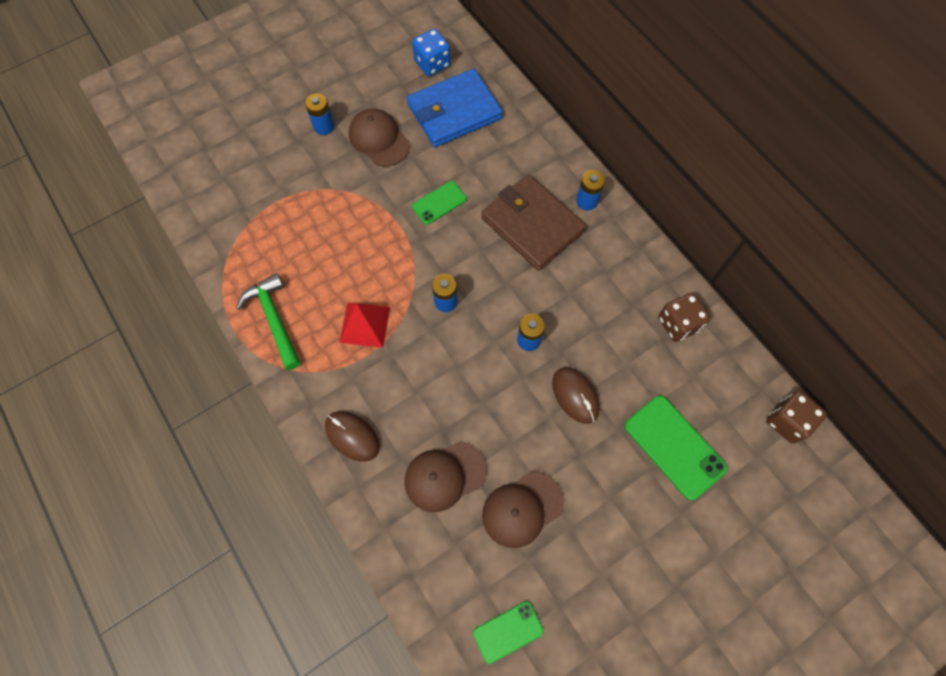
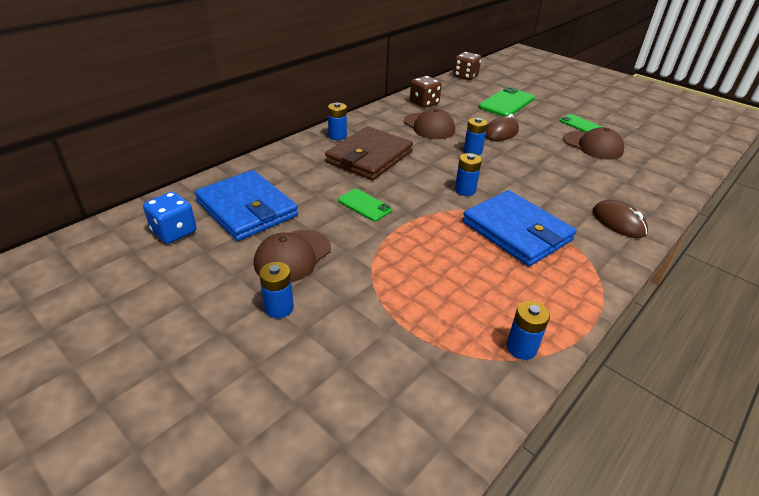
camera: 105 degrees left, 30 degrees down
(233, 269) = (521, 348): none -> blue battery
(274, 319) = (556, 295): green hammer -> none
(352, 436) = (618, 222): brown mouse -> brown mouse turned 60 degrees counterclockwise
(365, 324) = (516, 231): red pyramid -> blue wallet
(444, 476) = (603, 176): brown cap -> brown cap (429, 126)
(508, 631) = (667, 145): green phone -> green phone (581, 125)

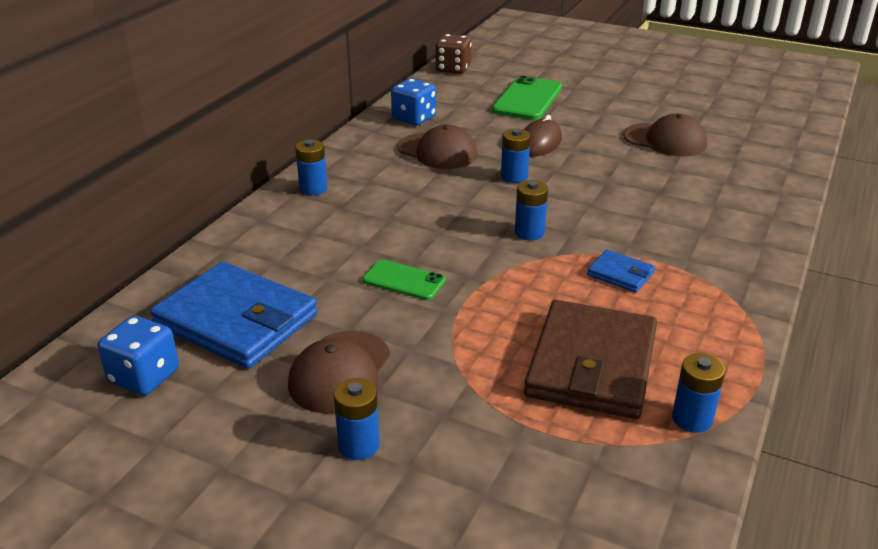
camera: 15 degrees left, 5 degrees down
(369, 157) = (375, 211): brown wallet -> brown wallet (591, 364)
(424, 103) = (414, 118): brown dice -> blue dice
(516, 231) = (620, 274): blue wallet -> blue wallet, size x0.45
(581, 125) = (638, 114): green phone -> none
(618, 222) = (738, 236): brown mouse -> none

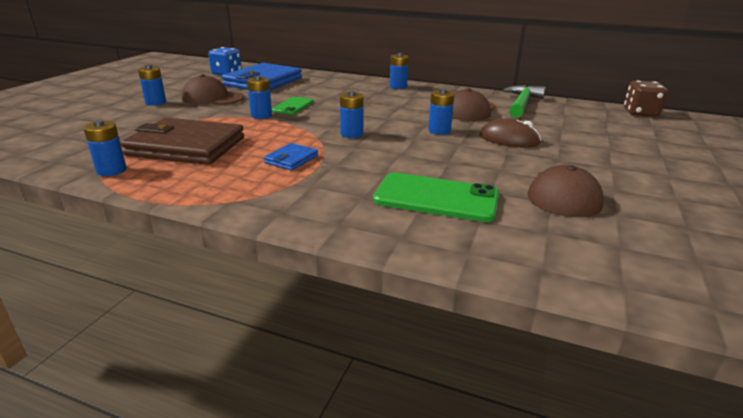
camera: 85 degrees right, 5 degrees down
(414, 118) = (522, 104): blue dice -> green hammer
(450, 308) = (261, 115): none -> blue battery
(527, 99) = (605, 137): green phone -> green phone (436, 198)

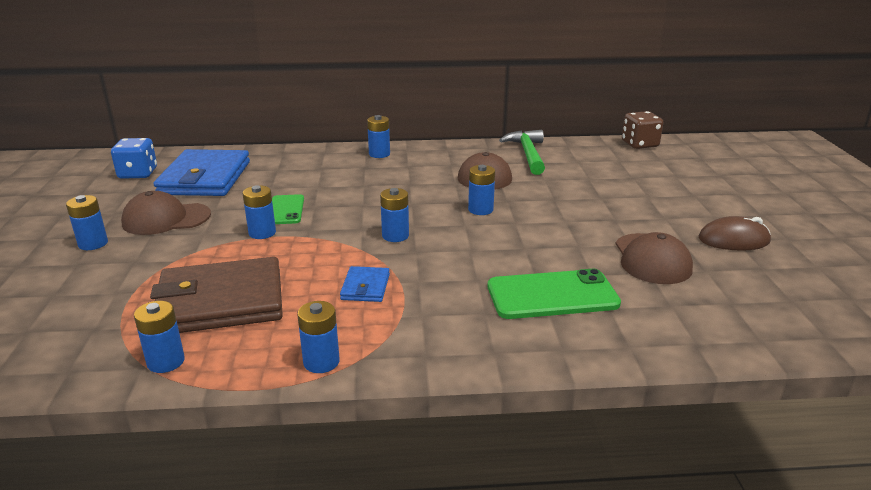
camera: 25 degrees left, 0 degrees up
(204, 196) = (321, 362): none -> blue battery
(509, 139) = (555, 205): brown mouse -> brown mouse (733, 240)

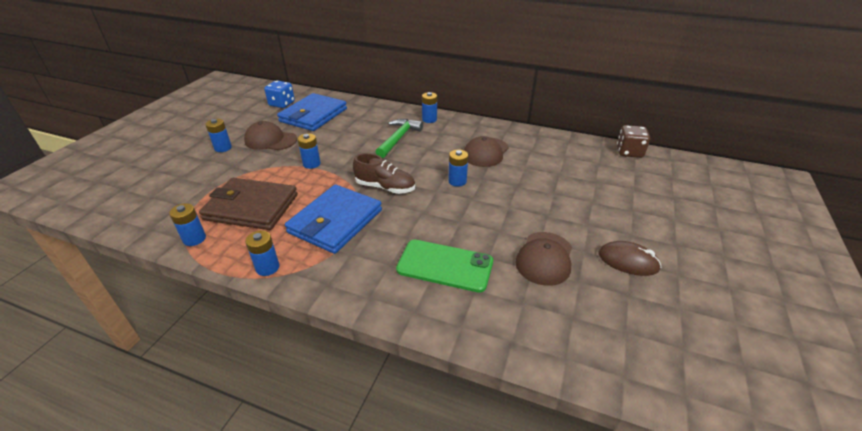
camera: 25 degrees right, 10 degrees up
(286, 210) = (338, 150): green phone -> none
(365, 287) = (335, 221): blue wallet -> blue wallet, size x2.21
(395, 236) = (385, 187): blue battery -> brown shoe
(527, 154) = (531, 142): green hammer -> green hammer (398, 138)

